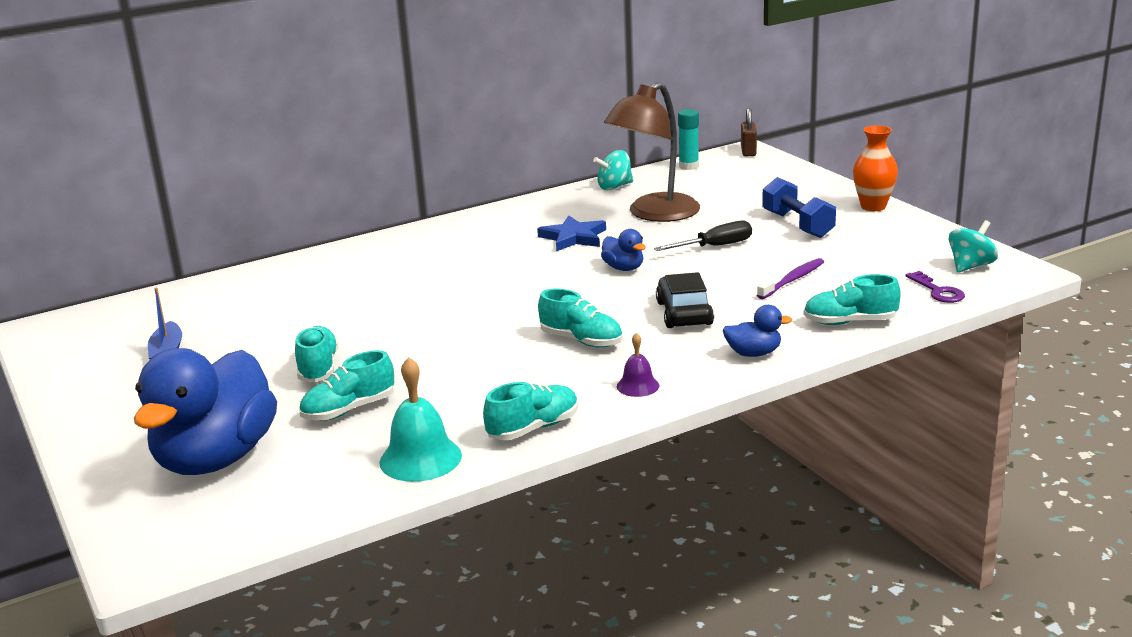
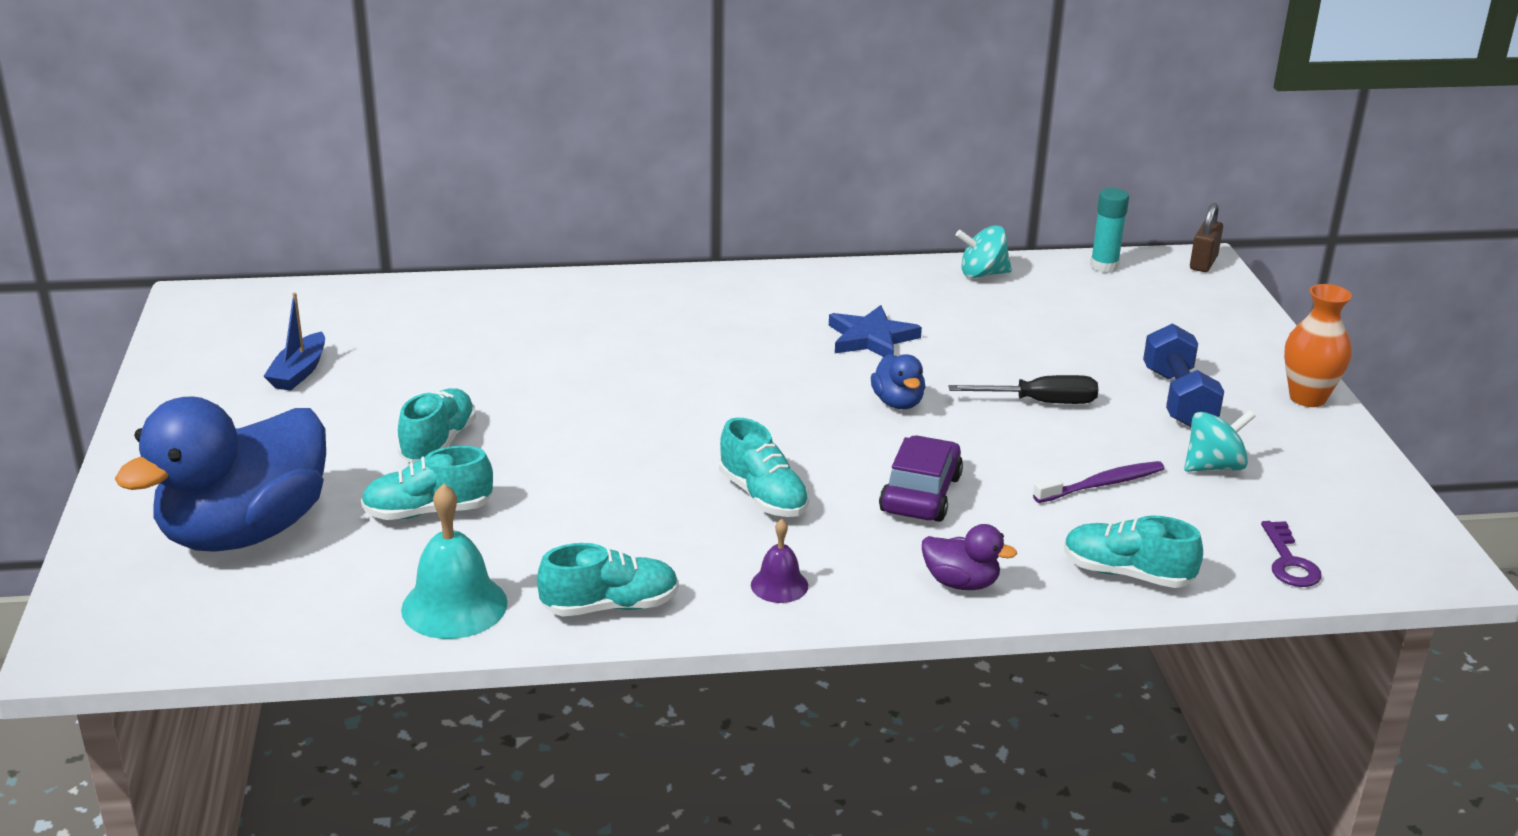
camera: 20 degrees right, 5 degrees up
(654, 214) = (1000, 330): brown lamp -> none
(684, 313) = (920, 494): black car -> purple car
(753, 353) = (961, 583): blue duck -> purple duck
(970, 266) = (1370, 534): turquoise spinning top -> turquoise spinning top (1214, 466)

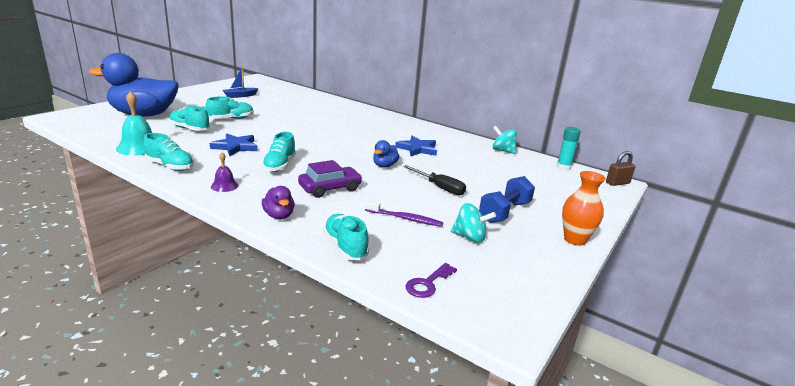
camera: 40 degrees right, 5 degrees down
(608, 502) = (235, 147): none -> blue star

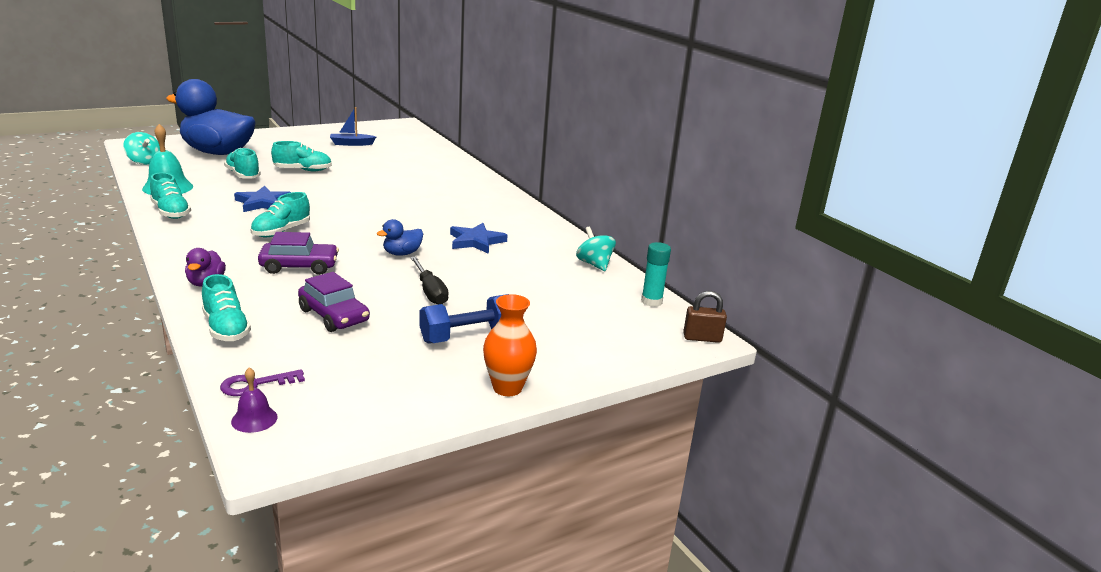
camera: 25 degrees right, 0 degrees up
(224, 186) = (195, 242): purple bell -> purple bell (254, 419)
(345, 247) = (226, 328): turquoise shoe -> turquoise shoe turned 150 degrees clockwise
(405, 218) = (334, 316): purple toothbrush -> purple car
(470, 237) = (377, 353): turquoise spinning top -> turquoise spinning top (144, 162)

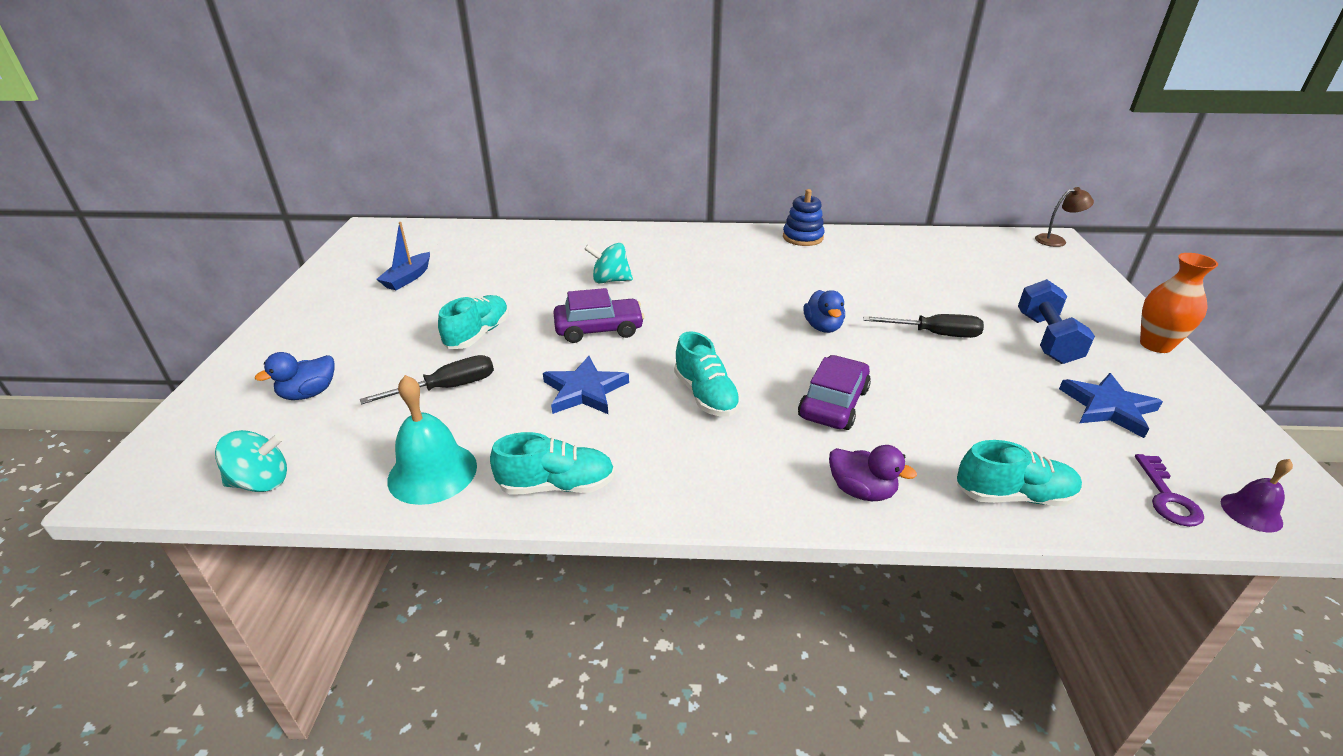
camera: 55 degrees left, 10 degrees up
(218, 152) = (309, 393): blue duck -> blue duck, size x0.42
(243, 175) = (448, 388): turquoise shoe -> black screwdriver
(334, 316) = (987, 407): purple car -> purple car (599, 329)
(476, 241) = (808, 279): blue star -> blue star (1108, 408)
(550, 231) = (802, 237): none -> blue stacking toy
(594, 264) = (893, 239): turquoise spinning top -> turquoise spinning top (610, 280)
(651, 301) = (982, 239): turquoise glue stick -> none
(702, 338) = (1056, 240): brown padlock -> brown lamp

